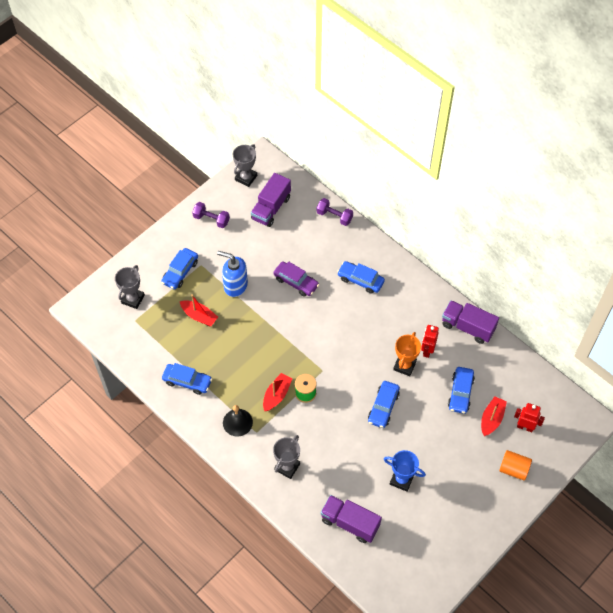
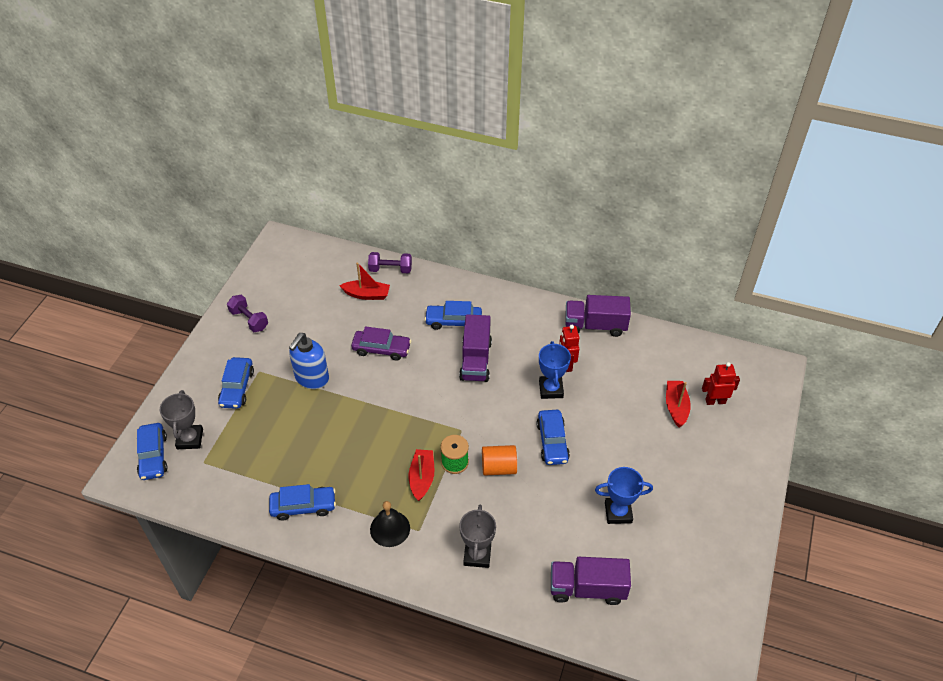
camera: 25 degrees left, 10 degrees down
(199, 316) = (283, 427): red boat -> red boat (367, 294)
(211, 219) = (249, 320): purple dumbbell -> purple dumbbell turned 45 degrees clockwise
(235, 285) = (311, 378): blue soap dispenser -> blue soap dispenser turned 60 degrees counterclockwise
(246, 178) = (270, 265): grey trophy -> none
(271, 208) = (314, 285): purple truck -> purple truck (475, 360)
(404, 365) = (551, 389): orange trophy -> blue trophy
(460, 393) = (627, 394): blue car -> blue car (153, 456)
(513, 469) = (731, 449): orange cylinder -> orange cylinder (499, 467)

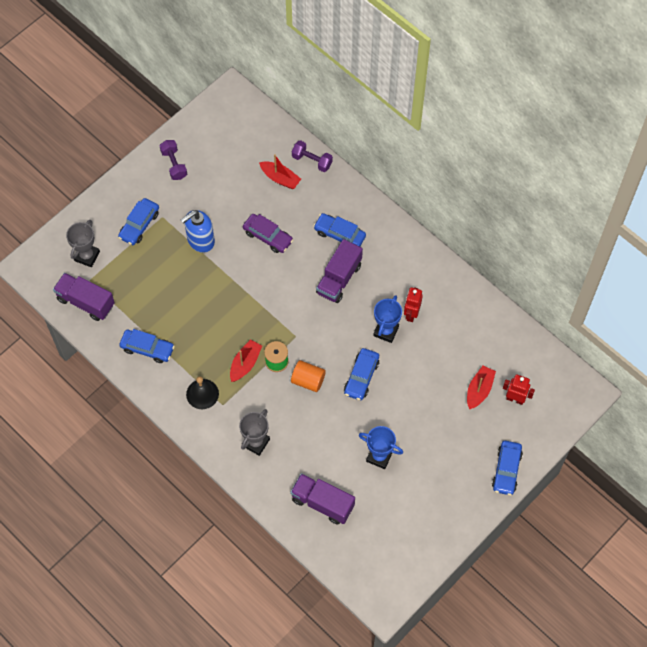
camera: 25 degrees right, 15 degrees up
(153, 456) = (55, 259): blue car -> blue car (506, 470)
(595, 325) = (456, 288): purple truck -> purple truck (86, 302)

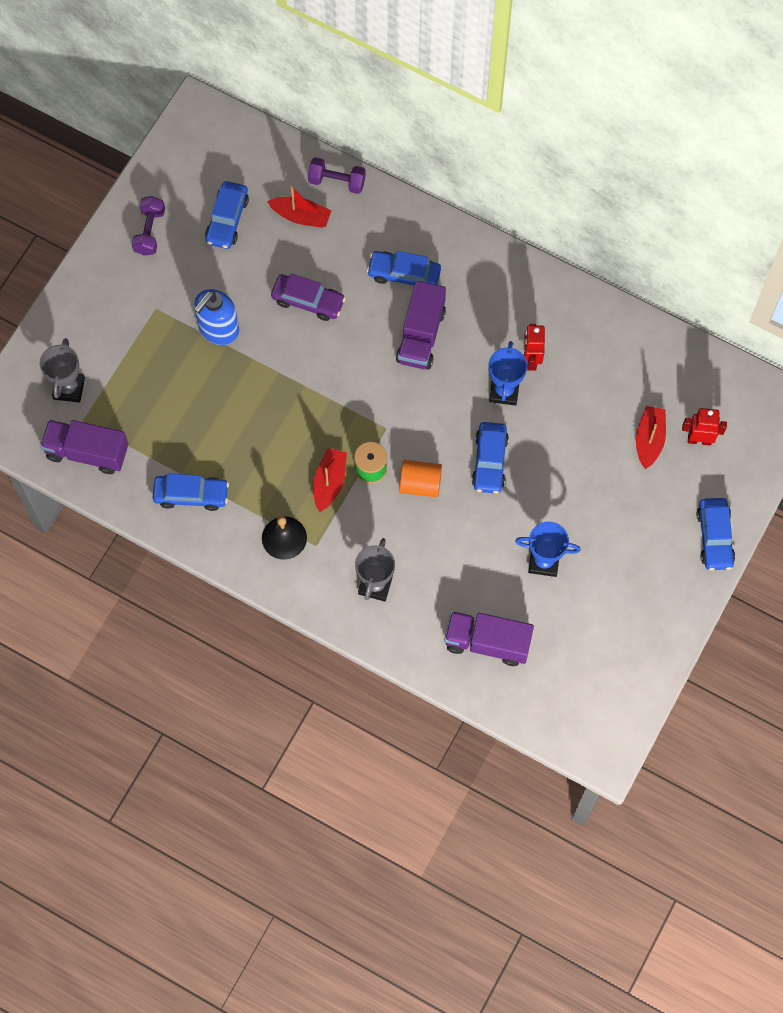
camera: 15 degrees left, 5 degrees up
(139, 225) = (128, 328): blue car -> blue car (227, 220)
(174, 164) = (149, 231): purple dumbbell -> purple dumbbell turned 45 degrees clockwise

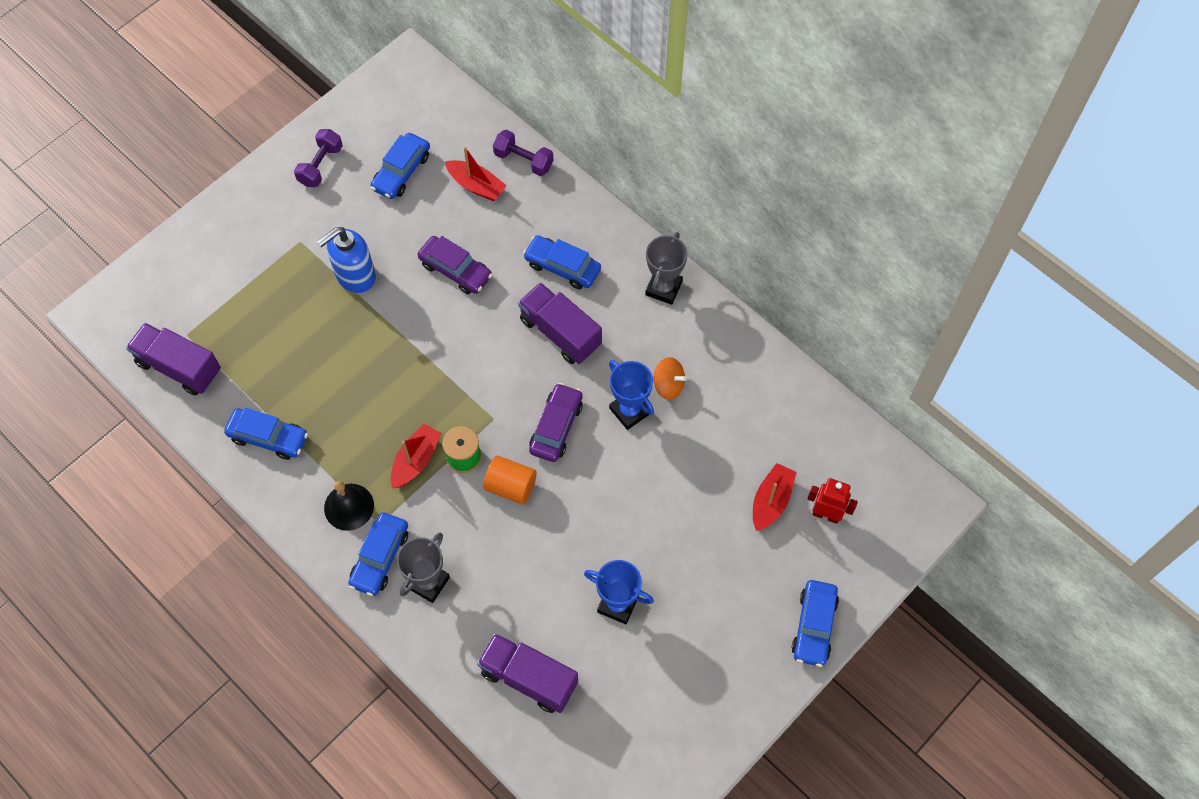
camera: 15 degrees right, 5 degrees down
(69, 388) = (185, 299): grey trophy -> grey trophy (663, 288)
(421, 336) = (560, 332): purple truck -> purple truck turned 105 degrees clockwise
(444, 422) = (556, 427): none -> purple car
(489, 461) = (592, 481): blue car -> blue car (380, 557)
(504, 391) = (630, 411): blue trophy -> blue trophy turned 60 degrees counterclockwise
(531, 360) = (668, 385): red robot -> orange spinning top

